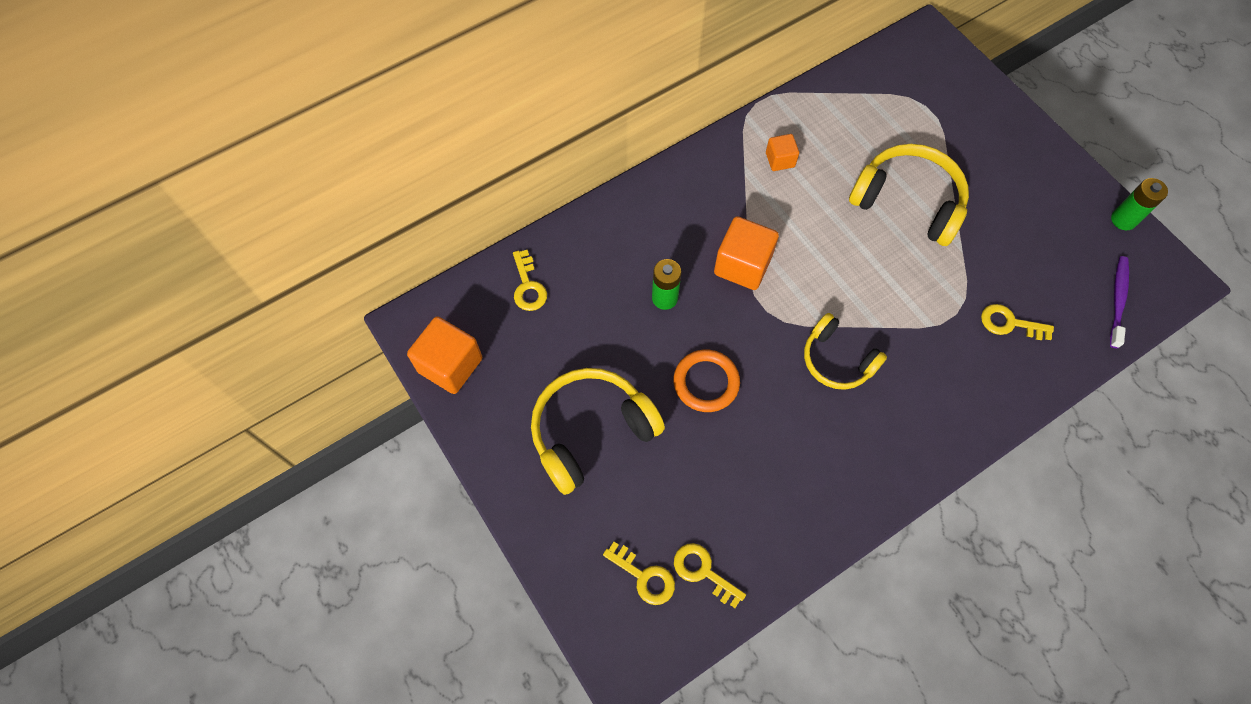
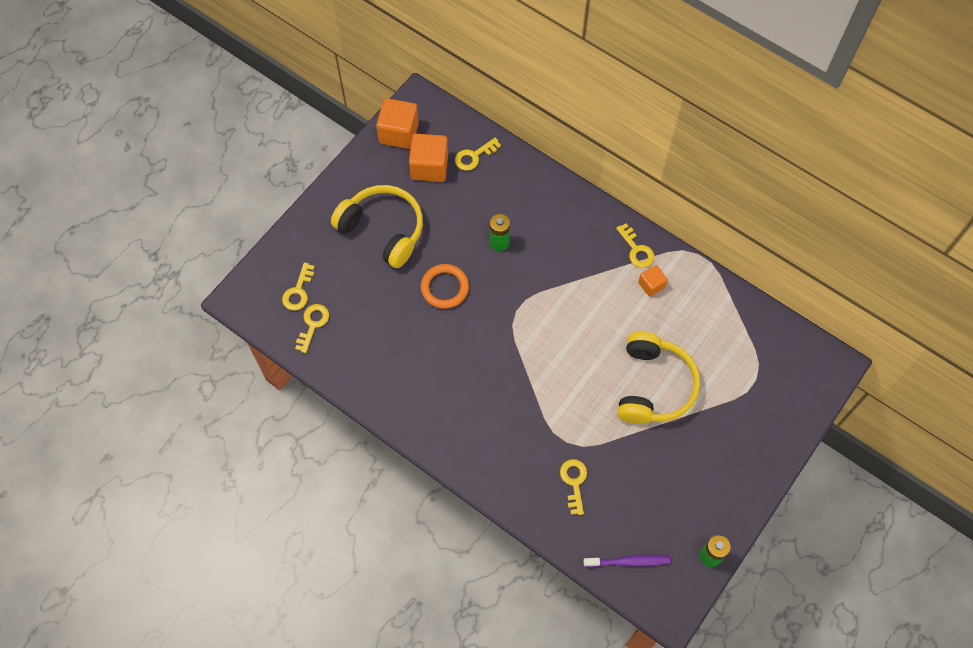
camera: 70 degrees right, 0 degrees up
(729, 158) = (636, 250): none -> yellow key
(742, 265) = (547, 285): orange cube -> orange cube (429, 167)
(837, 360) = (495, 367): yellow headphones -> none

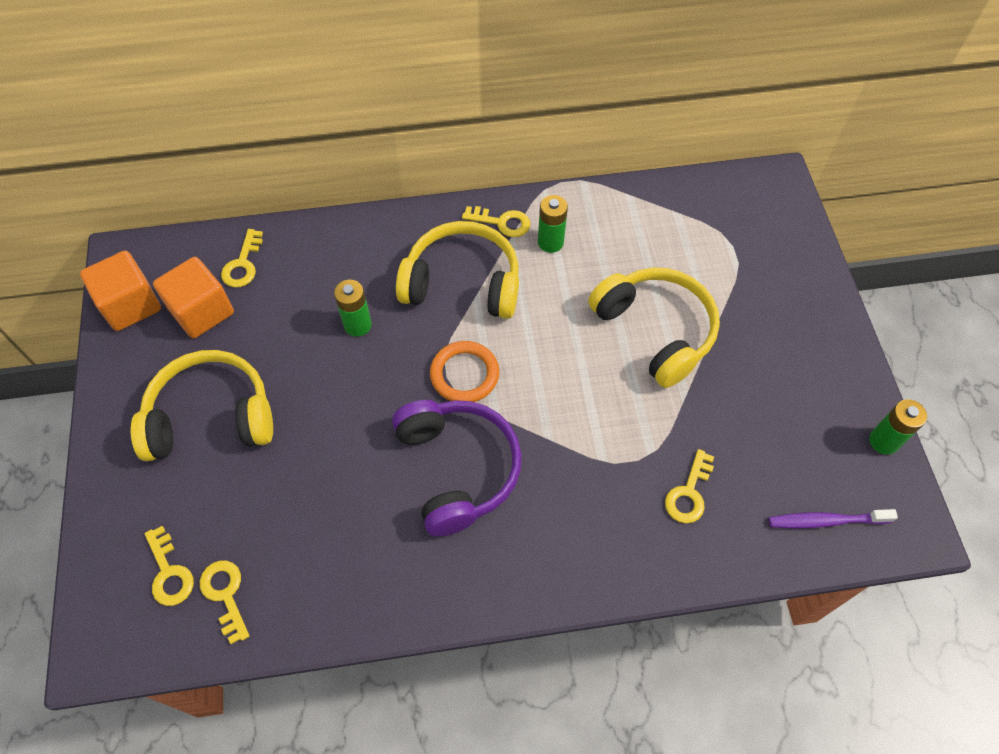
camera: 45 degrees left, 5 degrees down
(445, 288) = (345, 418): orange ring -> orange ring (464, 374)
(473, 363) = (458, 469): none -> purple headphones
(574, 482) = (689, 493): yellow key -> yellow key turned 105 degrees counterclockwise
(577, 266) = (462, 282): none -> yellow headphones
(629, 561) = (826, 521): purple toothbrush -> purple toothbrush turned 135 degrees counterclockwise
(651, 285) = (550, 242): orange cube -> green battery

